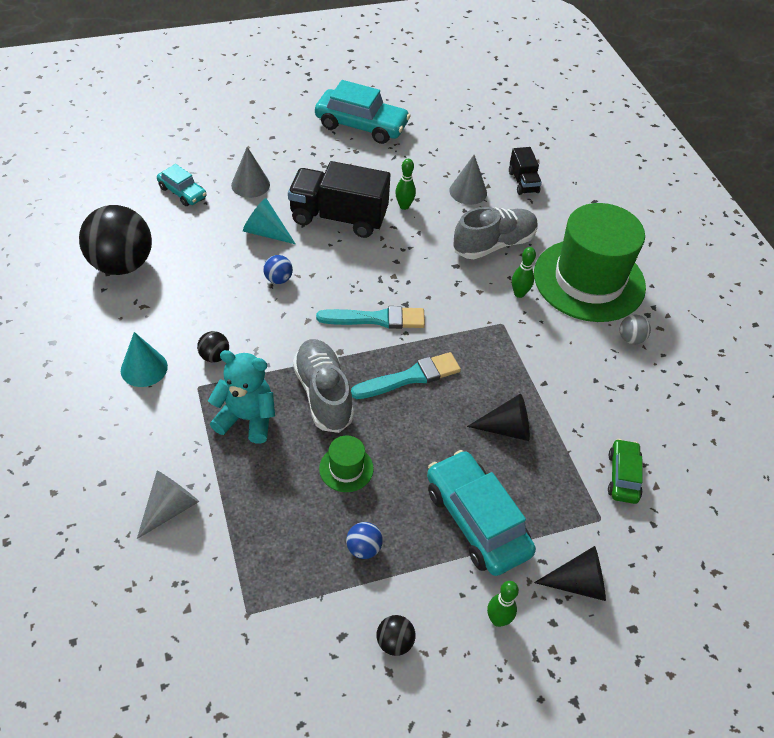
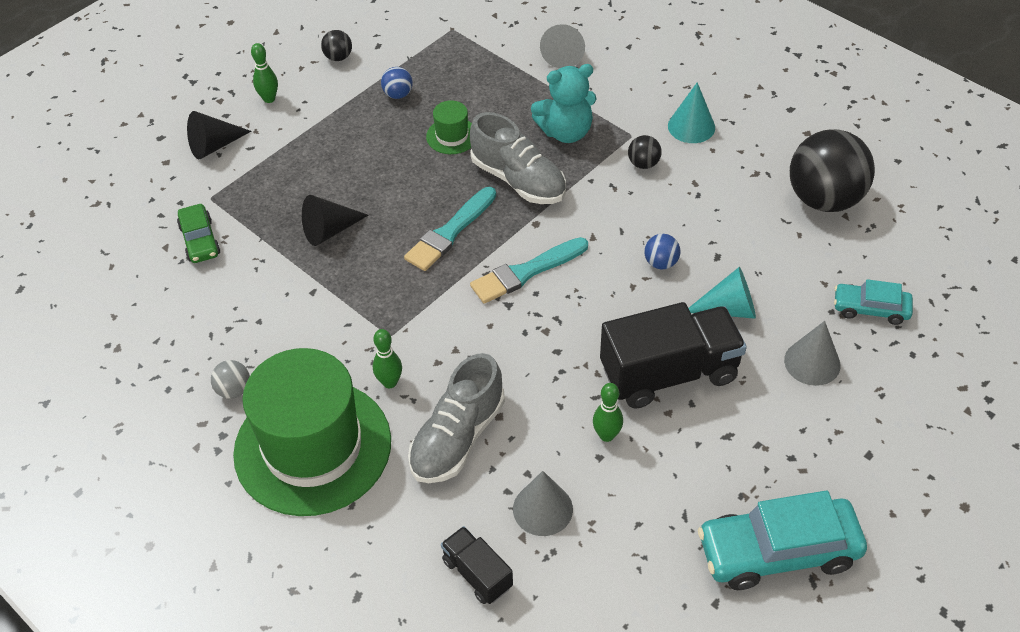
camera: 155 degrees right, 0 degrees up
(476, 521) = (319, 149): turquoise car -> none

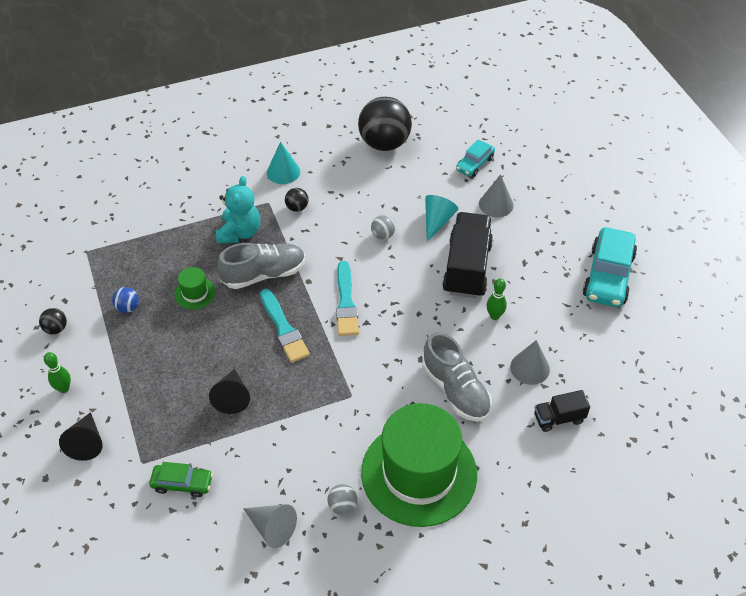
camera: 65 degrees left, 0 degrees up
(390, 382) = (391, 410): green bowling pin -> none
(563, 54) = (166, 203): grey cone -> grey cone (272, 528)
(661, 263) = (383, 235): blue ball -> grey ball

